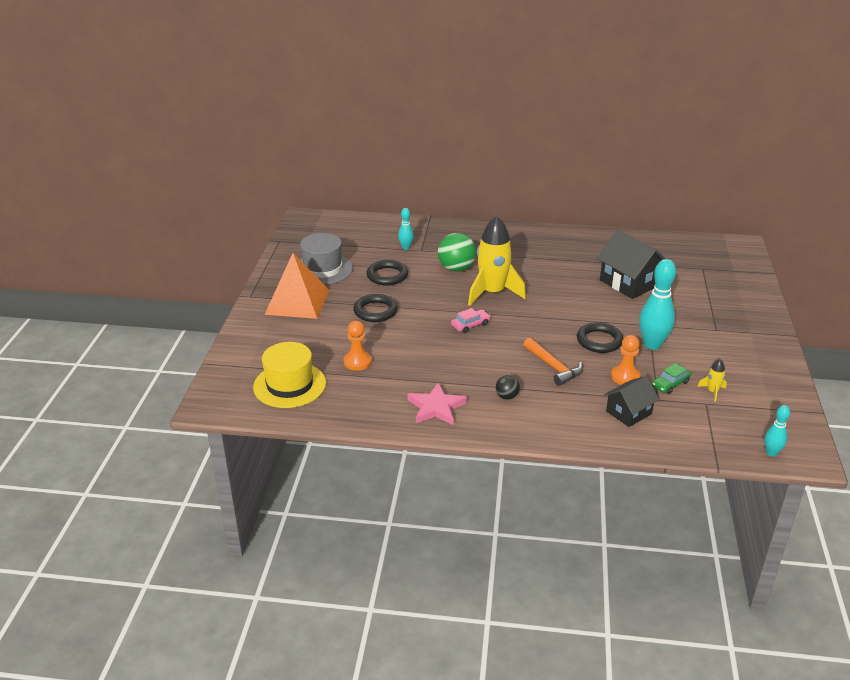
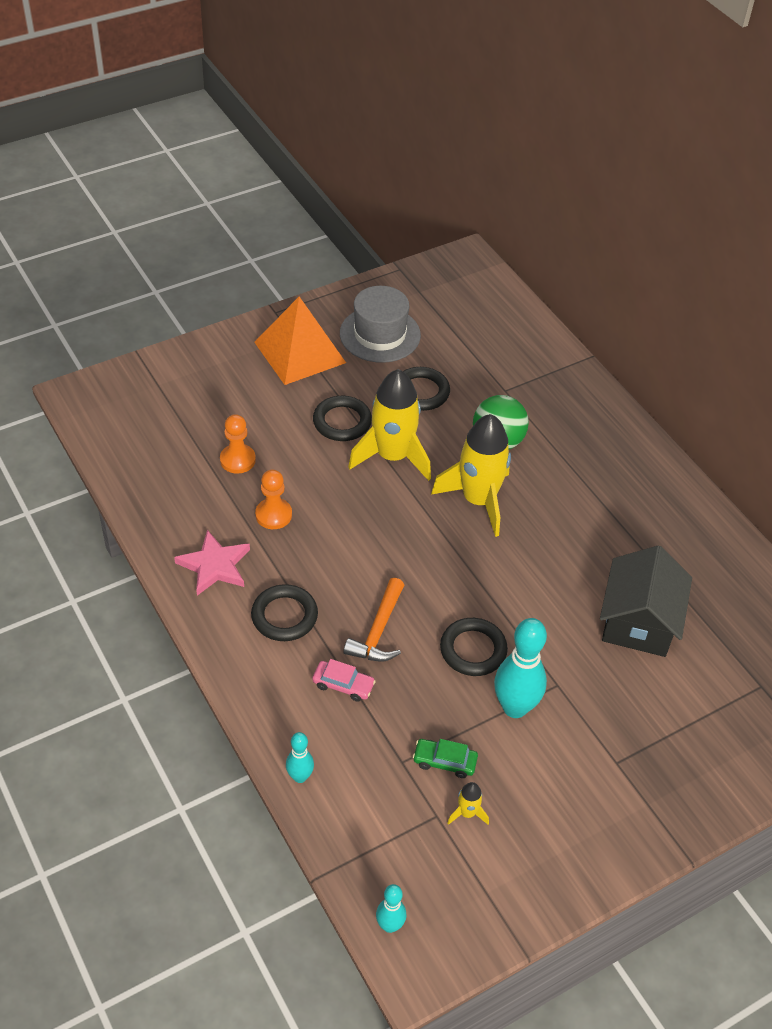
camera: 50 degrees right, 15 degrees up
(289, 385) = (154, 432): yellow hat -> none
(406, 247) = (496, 375): turquoise bowling pin -> turquoise bowling pin (300, 777)
(425, 306) = (392, 456): none -> yellow rocket
(470, 325) = (392, 515): pink car -> pink car (343, 685)
(507, 396) = (284, 616): black ball -> black ring
(625, 377) = (420, 709): orange pawn -> orange pawn (273, 515)
(628, 412) = (350, 743): black house -> none

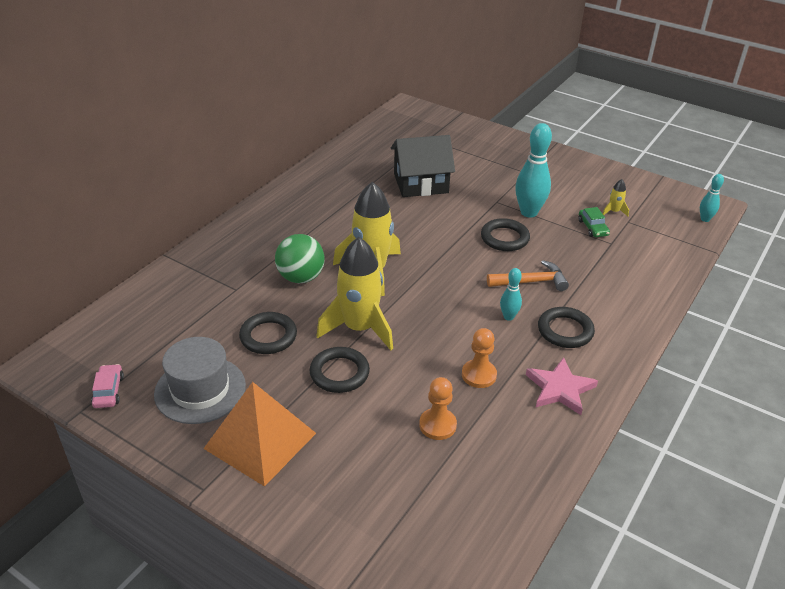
camera: 115 degrees left, 10 degrees down
(300, 777) = (668, 279): turquoise bowling pin -> turquoise bowling pin (508, 317)
(343, 685) = (588, 283): pink car -> pink car (108, 391)

